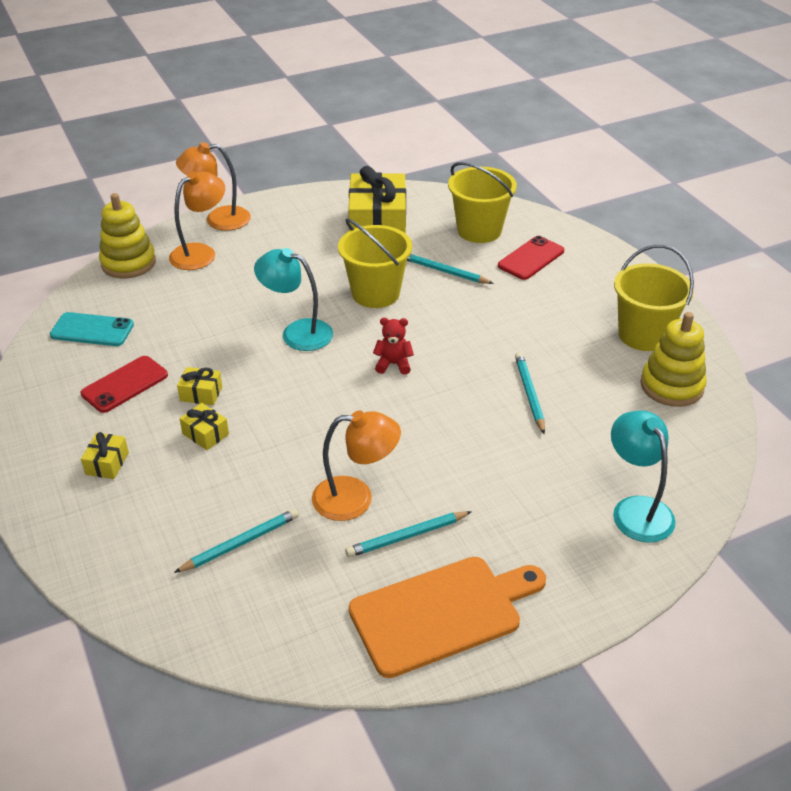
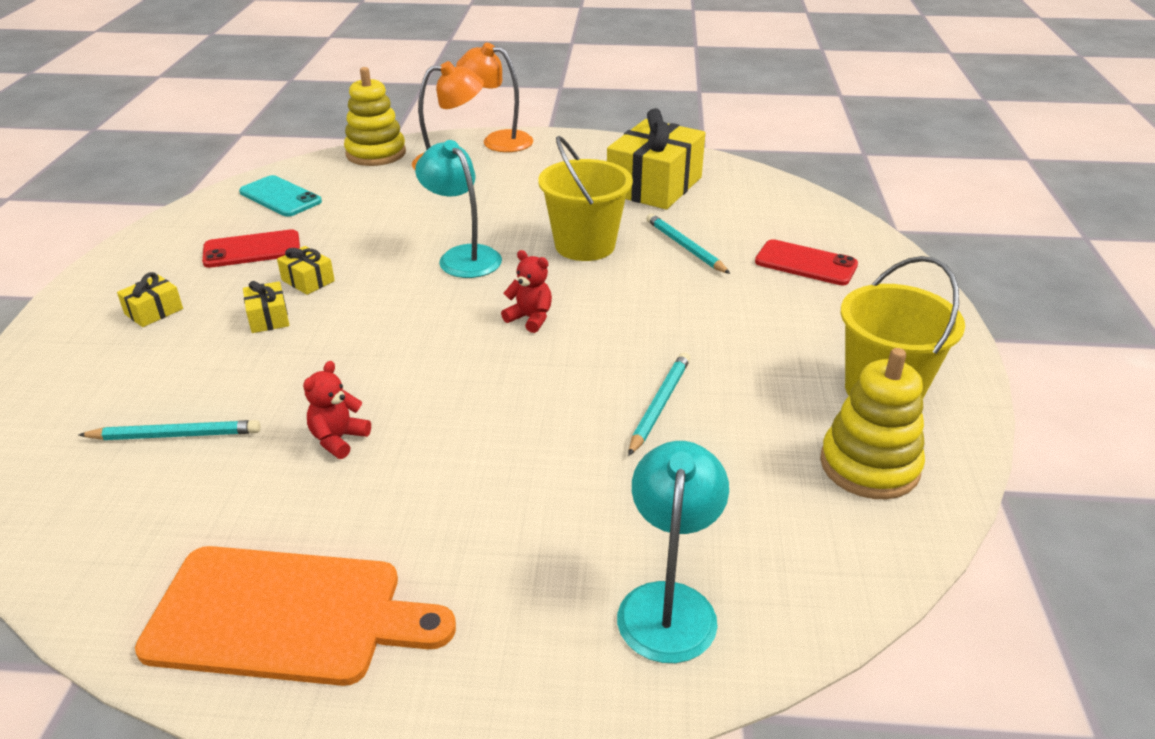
camera: 30 degrees right, 5 degrees down
(355, 498) = (338, 439): orange lamp -> red teddy bear
(407, 536) = (346, 505): turquoise pencil -> none
(479, 230) = (768, 219): yellow bucket -> none
(531, 258) = (805, 263): red phone -> red phone turned 45 degrees clockwise

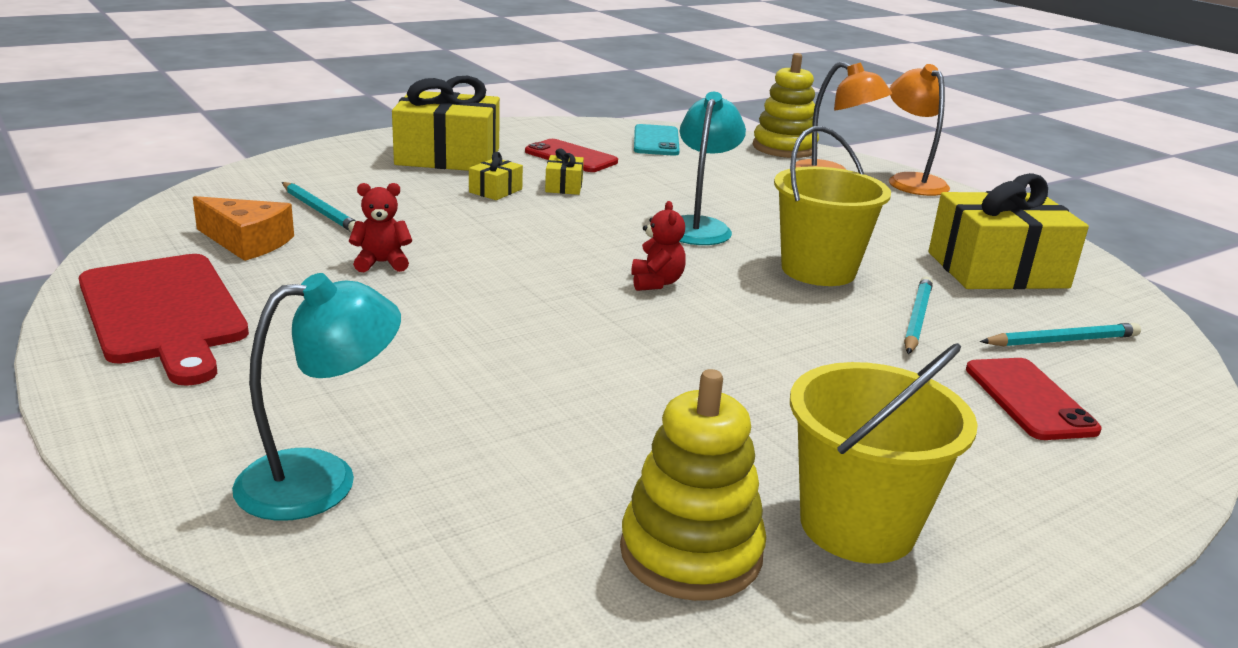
camera: 50 degrees right, 10 degrees down
(154, 311) = (448, 157): yellow gift -> yellow gift, size x2.32
(188, 508) = (247, 242): none -> orange cheese
(286, 616) = (163, 313): orange cutting board -> red cutting board
(659, 405) = (618, 385): turquoise pencil -> turquoise pencil (1062, 341)

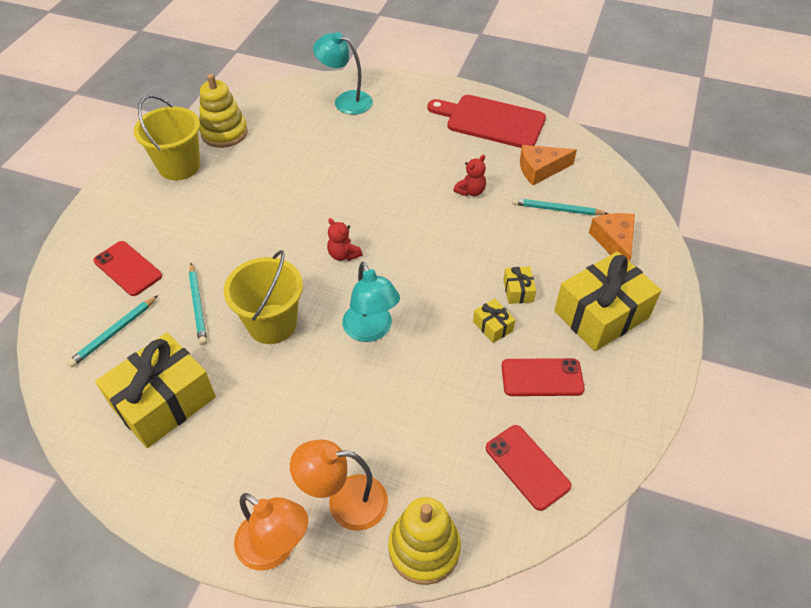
camera: 145 degrees right, 25 degrees up
(321, 479) = (346, 101): turquoise lamp -> turquoise lamp turned 90 degrees clockwise
(326, 175) = (614, 242): none -> orange cheese
(656, 141) = (527, 467): turquoise phone -> red phone

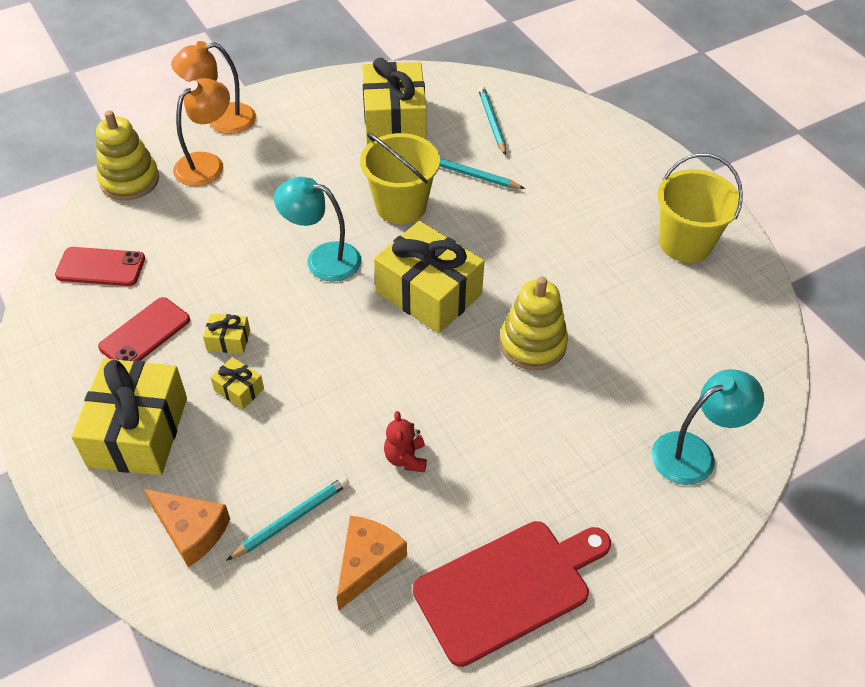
camera: 130 degrees right, 0 degrees up
(128, 268) = (560, 154): red phone -> none
(224, 133) = (719, 304): yellow stacking toy -> yellow stacking toy (533, 344)
(343, 255) = (429, 293): red teddy bear -> yellow gift

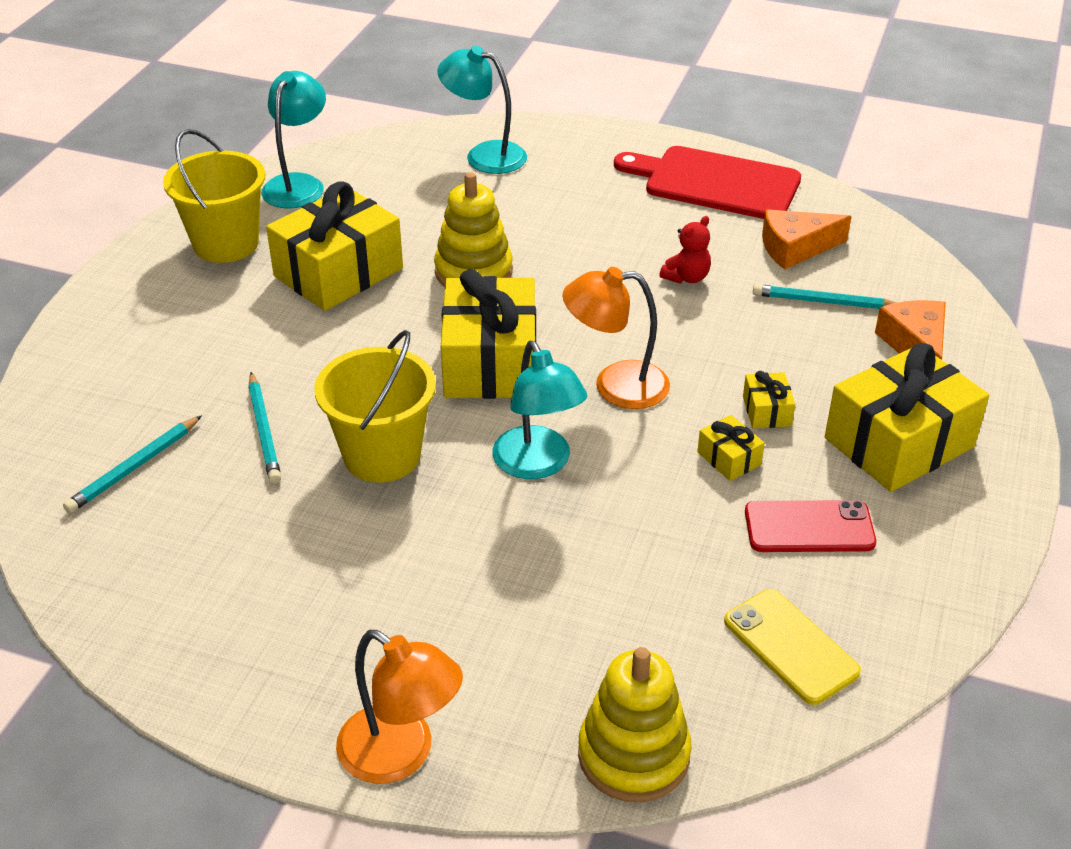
camera: 130 degrees left, 10 degrees down
(101, 267) = (790, 646): red phone -> yellow phone
(207, 163) = (507, 694): orange lamp -> orange lamp (615, 385)
(394, 120) = (216, 559): yellow gift -> yellow gift (338, 272)
(739, 316) = (298, 184): none -> turquoise lamp

